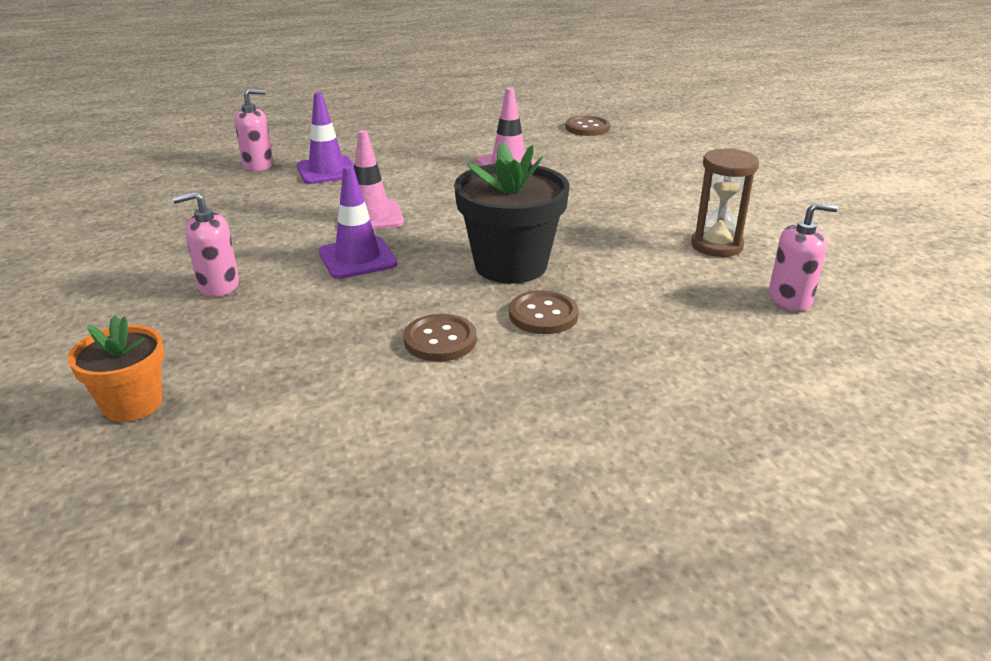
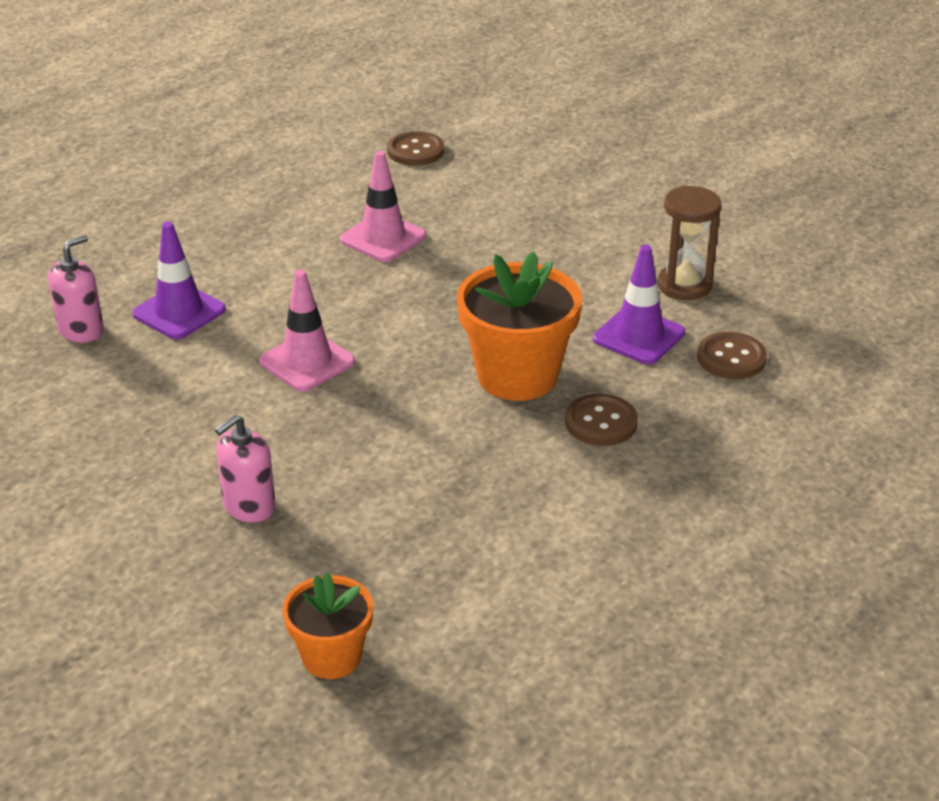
camera: 30 degrees left, 5 degrees up
(357, 258) = (356, 421): purple traffic cone -> purple traffic cone (638, 336)
(440, 340) = (537, 484): brown button -> brown button (731, 358)
(510, 265) = (517, 376): black flower pot -> orange flower pot
(790, 299) = (791, 328): pink soap dispenser -> none

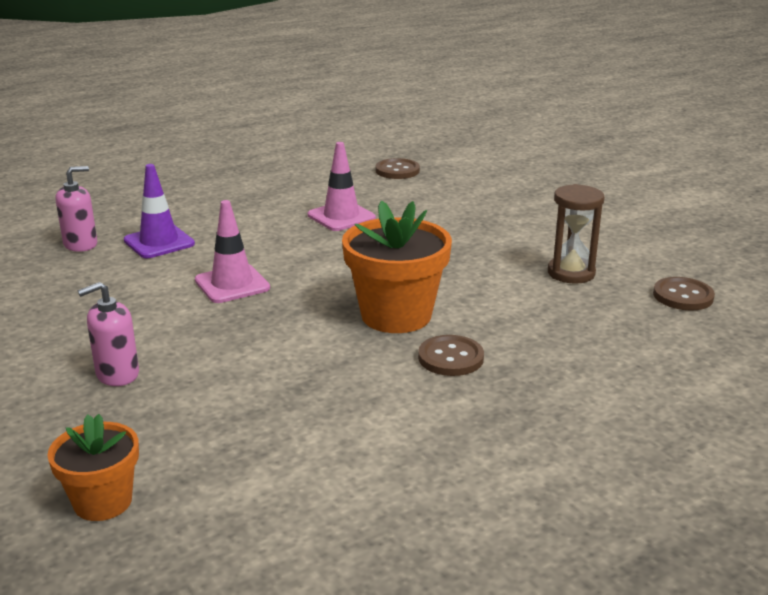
camera: 15 degrees right, 10 degrees down
(638, 336) = (515, 302): purple traffic cone -> none
(731, 358) = (590, 327): brown button -> brown button (683, 296)

